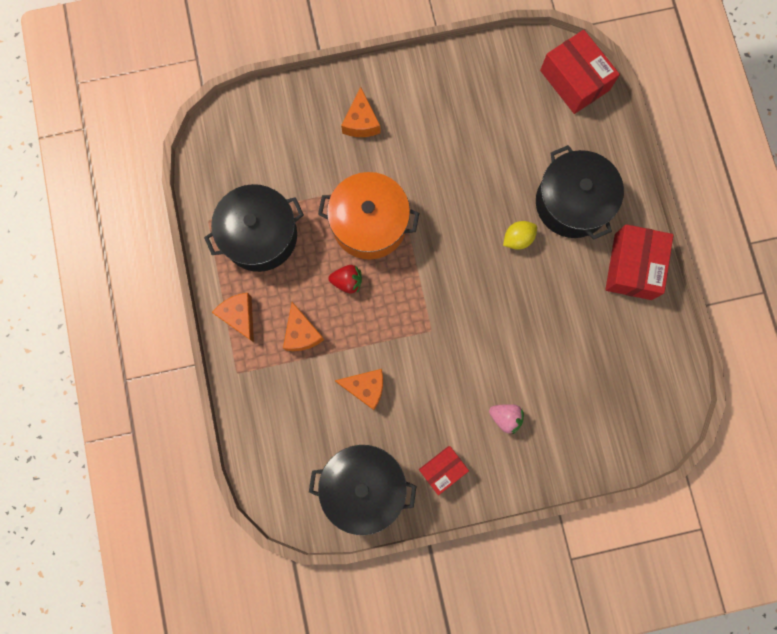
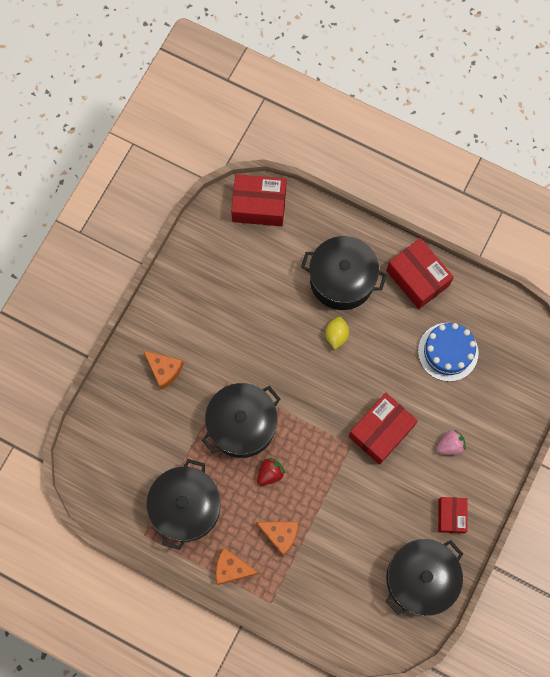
camera: 50 degrees left, 5 degrees down
(365, 388) = (354, 522): orange cheese -> none
(369, 224) = (242, 425): orange pot -> black pot
(466, 346) = (381, 431): none -> red box
(589, 347) = (448, 352): none -> blue cake

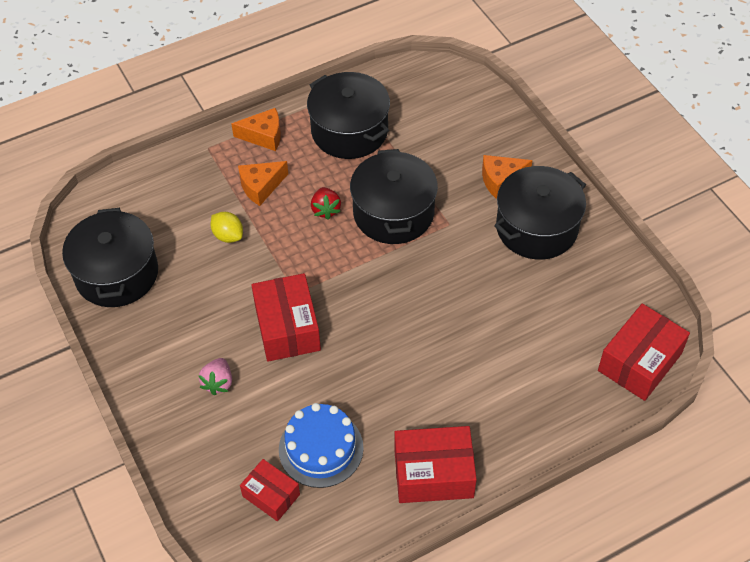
camera: 125 degrees right, 20 degrees down
(232, 568) = (263, 136): orange cheese -> orange cheese turned 45 degrees clockwise
(336, 335) = (425, 348): yellow lemon -> yellow lemon (228, 236)
(342, 279) = (488, 392): black pot -> black pot (536, 228)
(451, 516) = (148, 337): red box -> red box (271, 495)

